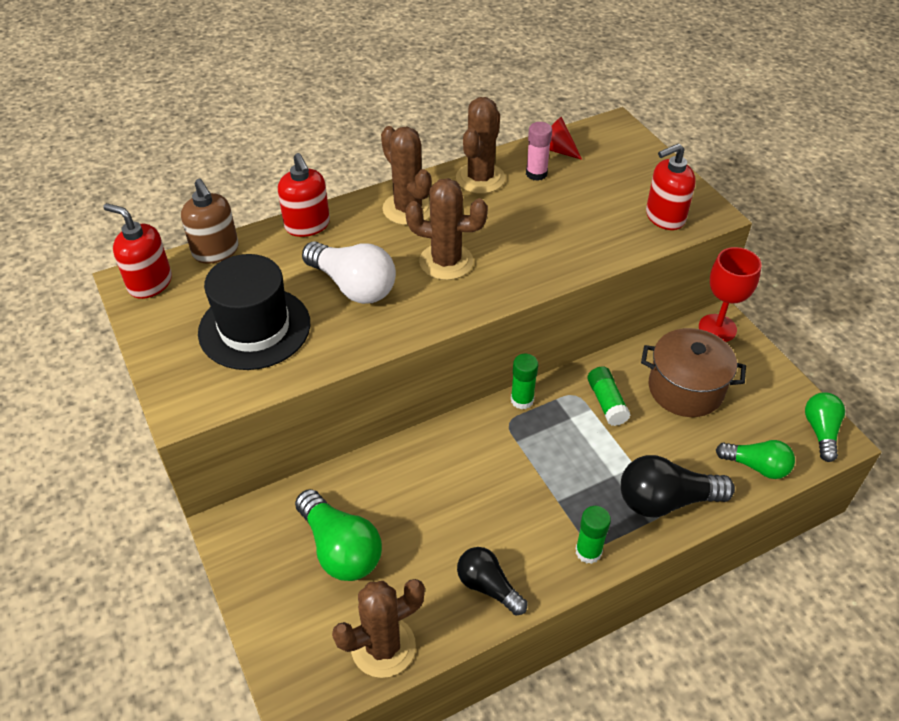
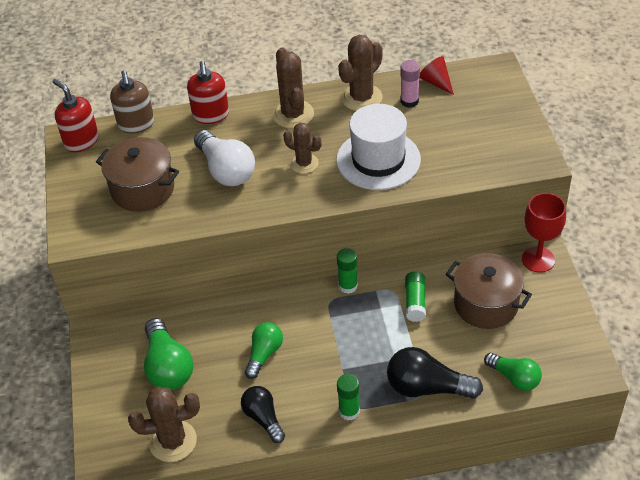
camera: 20 degrees right, 0 degrees up
(254, 328) = (142, 189): black hat -> brown pot
(446, 262) = (304, 163): brown cactus -> brown cactus, size x0.66
(531, 243) = (378, 160): none -> white hat
(664, 217) = (498, 157): red soap dispenser -> none
(820, 431) = (584, 362): green light bulb -> green light bulb (264, 354)

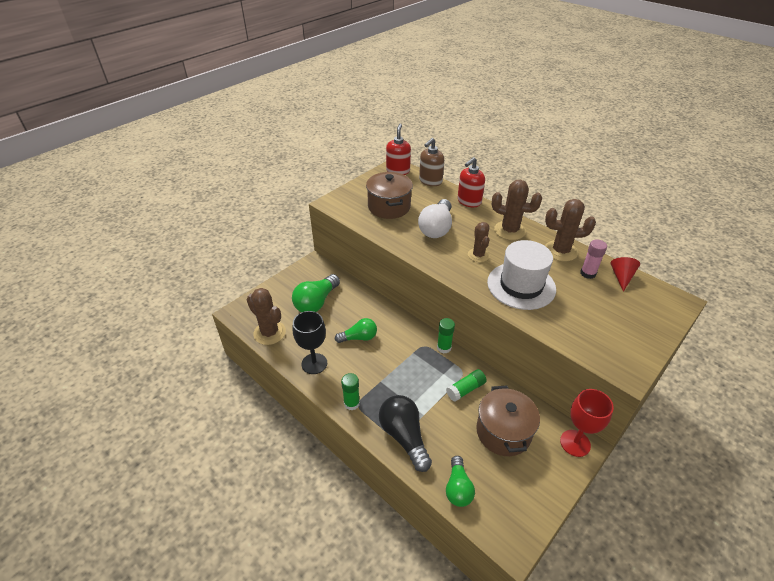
camera: 50 degrees right, 5 degrees down
(263, 418) = (314, 363): black light bulb -> black goblet
(293, 114) = (509, 230): brown cactus -> brown cactus turned 75 degrees clockwise

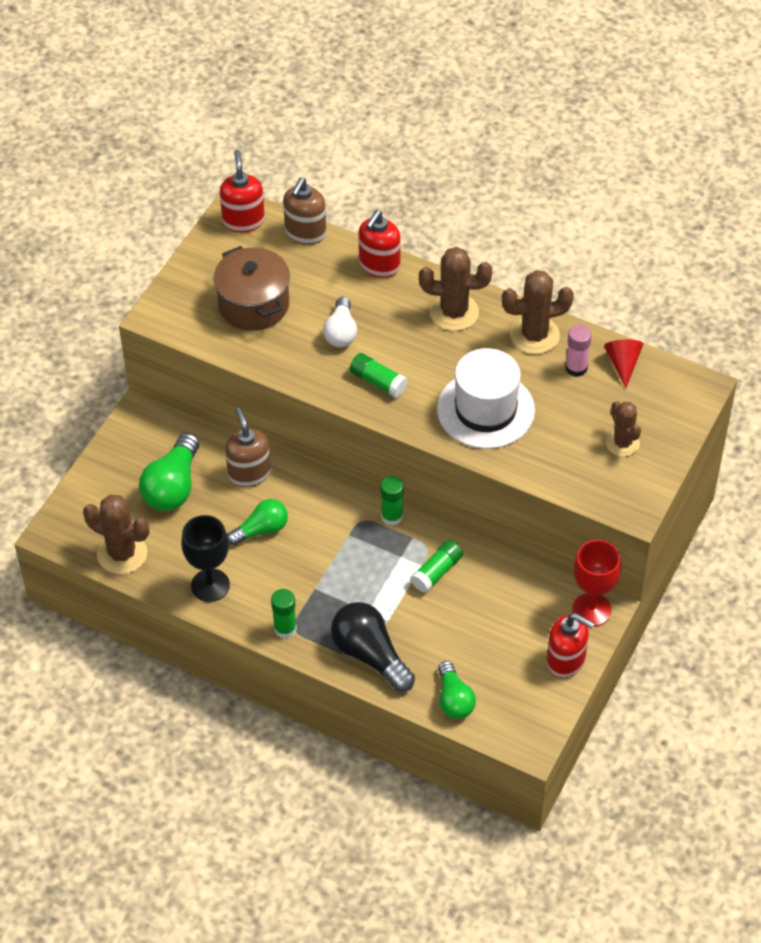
camera: 15 degrees left, 10 degrees up
(363, 304) = (249, 473): none -> brown soap dispenser
(436, 228) = (341, 332): white light bulb -> white light bulb, size x0.65
(452, 257) = (378, 382): none -> green glue stick
(478, 255) = (415, 370): brown cactus -> brown cactus (622, 443)
(503, 432) = (498, 618): brown pot -> none
(551, 479) = (566, 661): none -> red soap dispenser

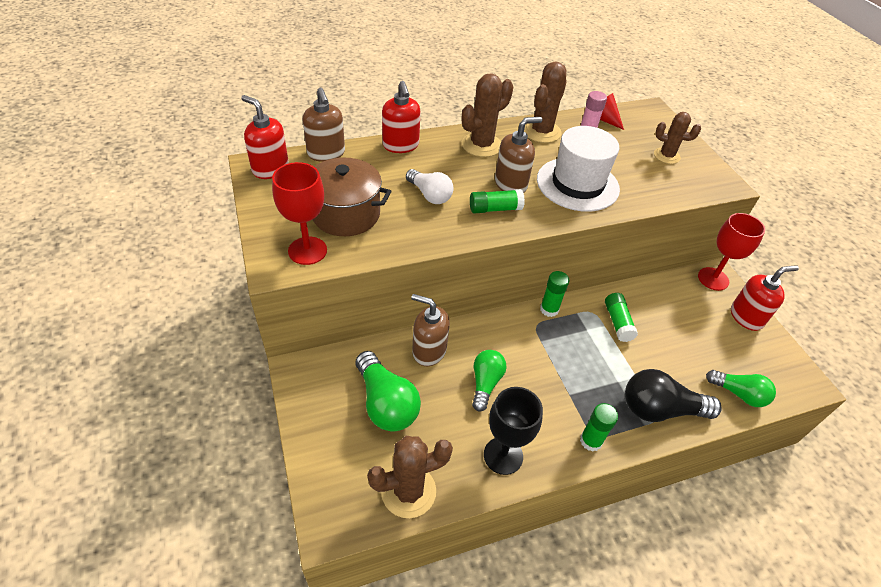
camera: 50 degrees left, 5 degrees down
(191, 318) = (307, 251): none -> red goblet
(424, 369) = (511, 184): none -> brown soap dispenser

